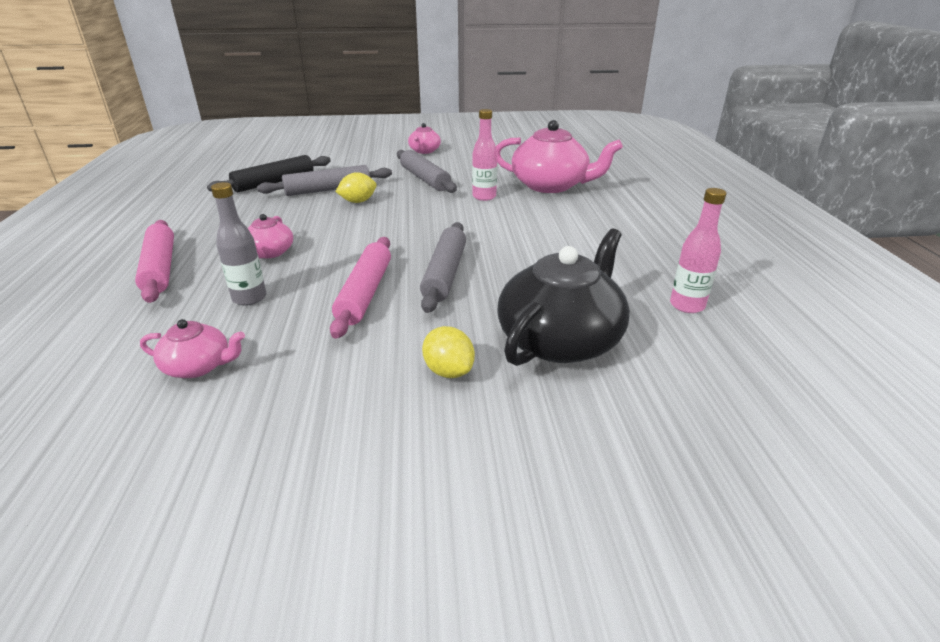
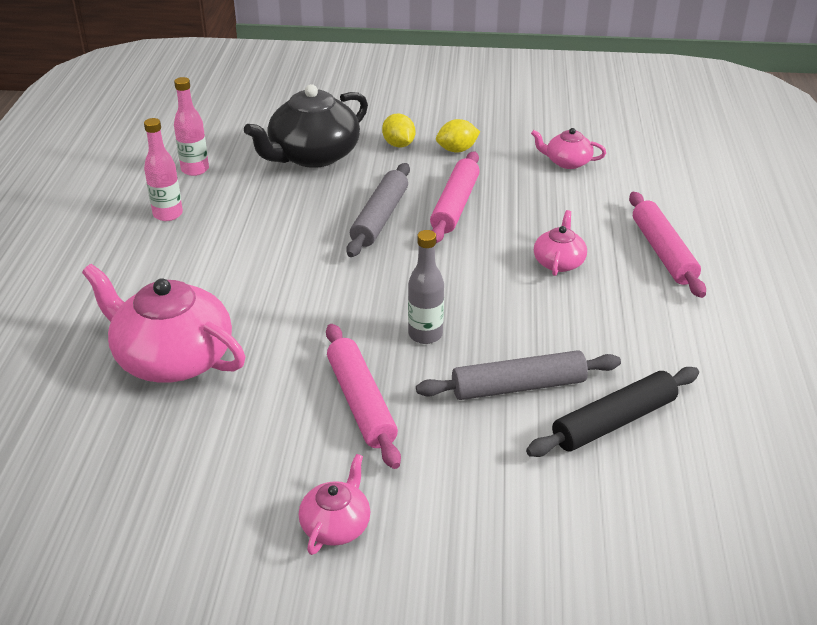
camera: 170 degrees left, 5 degrees up
(249, 298) = (556, 210): grey bottle -> grey bottle (425, 335)
(358, 201) = (469, 348): yellow lemon -> yellow lemon (457, 150)
(424, 179) = (361, 402): grey rolling pin -> pink rolling pin
(484, 197) = (287, 340): pink bottle -> pink bottle (168, 214)

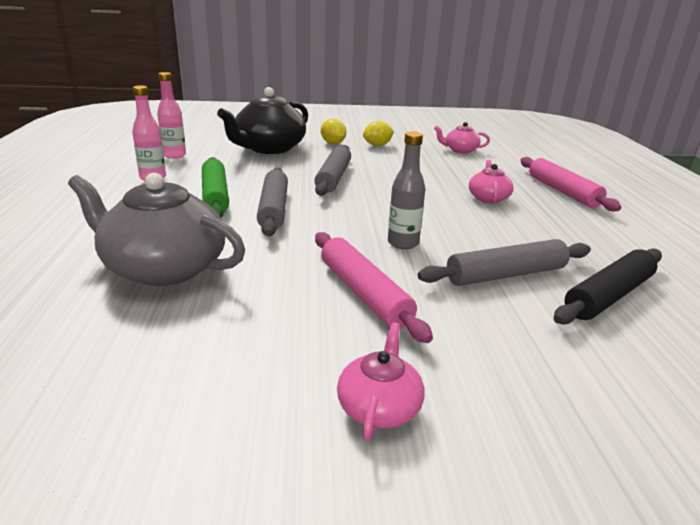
camera: 10 degrees left, 10 degrees down
(172, 358) = (163, 268): pink teapot -> grey teapot
(235, 248) = (215, 196): none -> green rolling pin
(296, 273) = (273, 209): none -> grey rolling pin
(455, 205) = (390, 171): pink rolling pin -> none

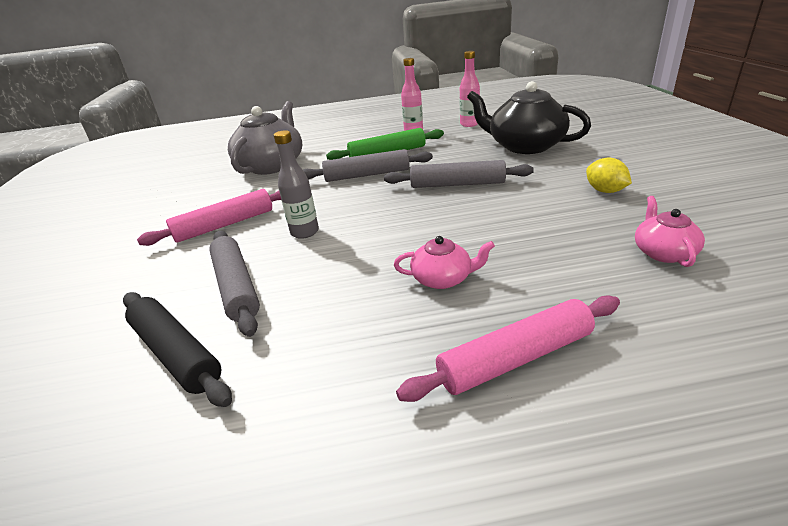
camera: 90 degrees right, 5 degrees up
(333, 143) = (580, 167): yellow lemon -> none
(379, 407) = (108, 242): pink teapot -> none

